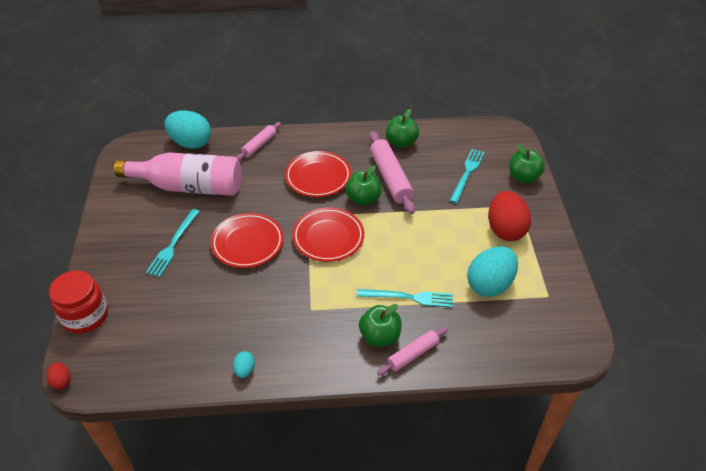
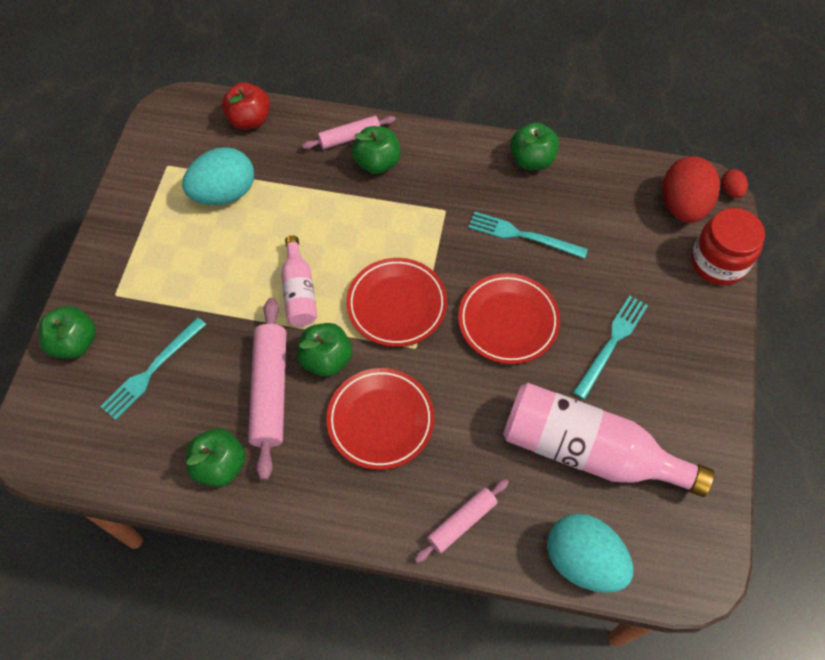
camera: 165 degrees left, 15 degrees up
(245, 370) = (532, 160): turquoise egg -> green apple
(399, 232) = (299, 291): none -> pink bottle
(409, 297) = (326, 199): turquoise fork -> turquoise fork (523, 235)
(505, 229) = (158, 262): red egg -> red egg (683, 206)
(507, 350) = (249, 120): none -> red apple

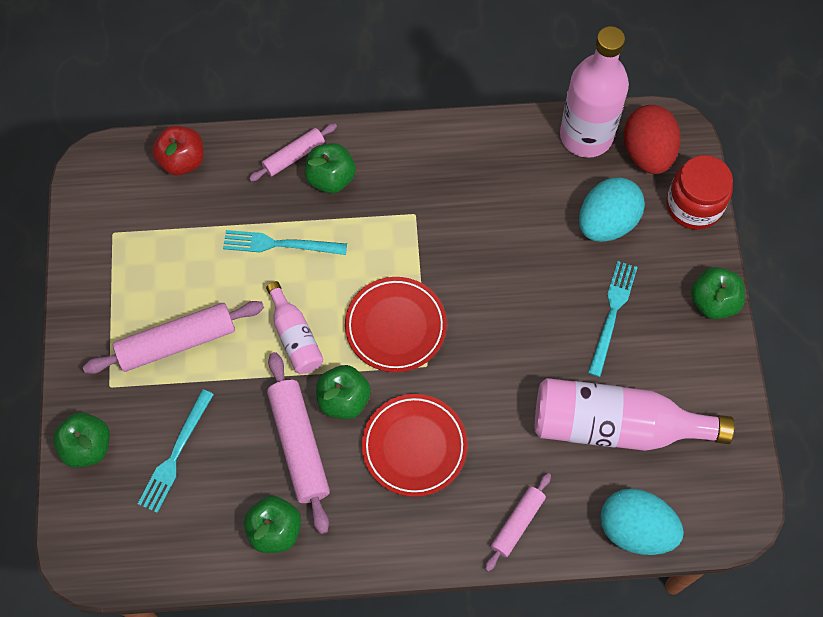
camera: 15 degrees left, 5 degrees up
(189, 271) = (177, 342): none -> pink rolling pin
(224, 193) = (184, 250): turquoise egg -> turquoise egg (606, 222)
(508, 321) = (508, 316): red plate -> none
(523, 235) = (499, 223): turquoise fork -> turquoise fork (280, 244)
(532, 160) = (487, 138): green apple -> green apple (713, 302)
(627, 178) = (586, 136): none -> pink bottle
(730, 191) = (690, 125): red egg -> none

